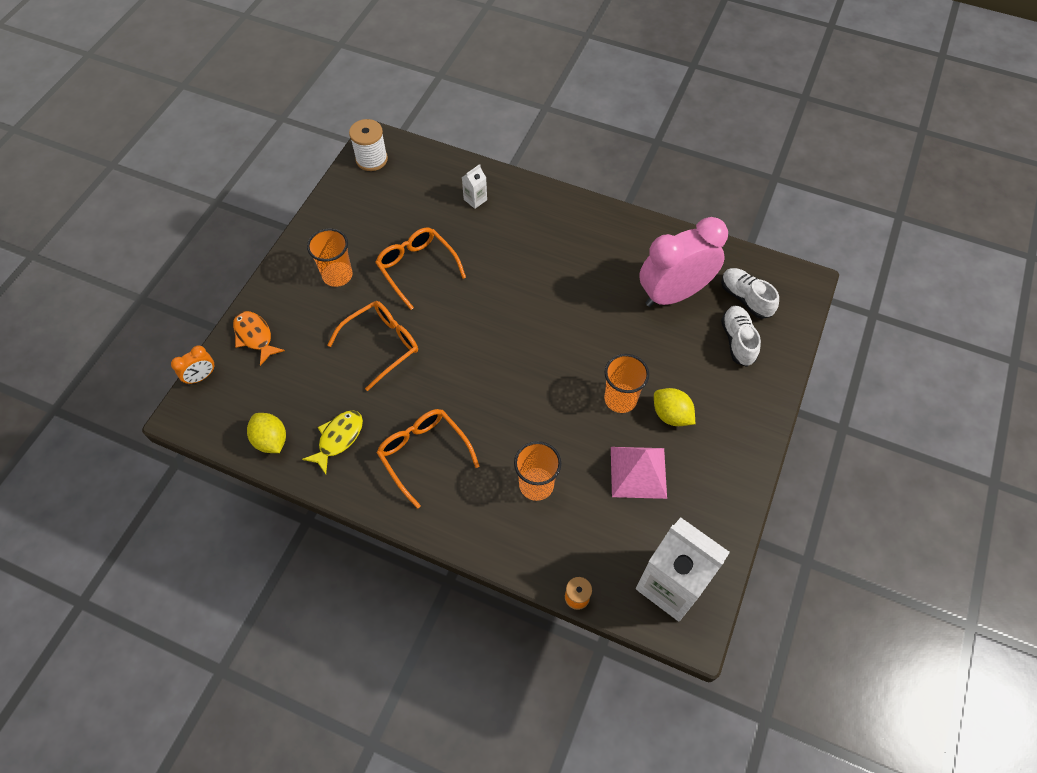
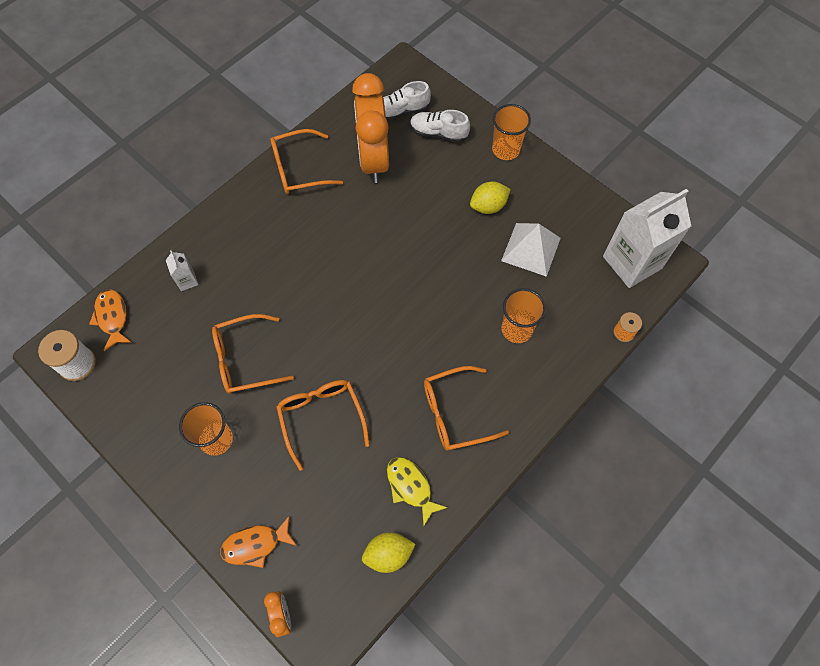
camera: 70 degrees left, 5 degrees up
(420, 164) = (112, 317): none -> orange fish
(620, 399) = (459, 237): orange cup -> orange cup (506, 149)
(629, 238) = (299, 169): none -> orange glasses
(638, 472) = (531, 249): pink pyramid -> white pyramid
(673, 294) = (373, 159): pink clock -> orange clock

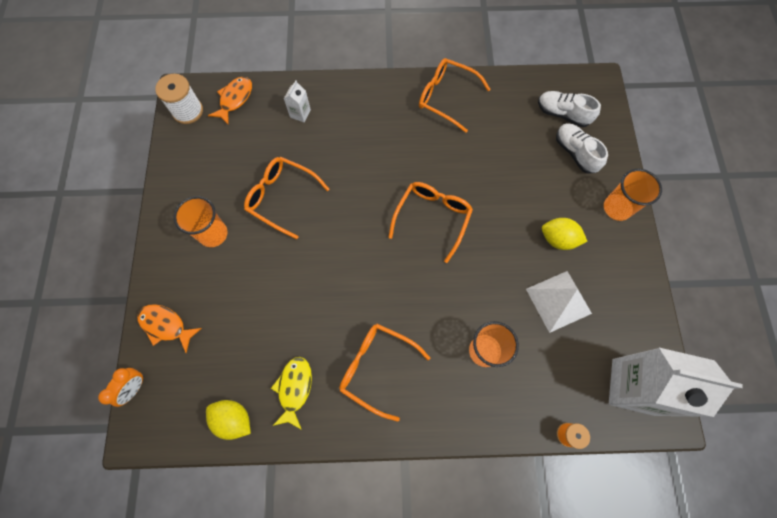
camera: 45 degrees right, 5 degrees up
(321, 418) = (287, 283): orange glasses -> orange glasses (432, 218)
(373, 159) = (506, 133): orange clock -> none

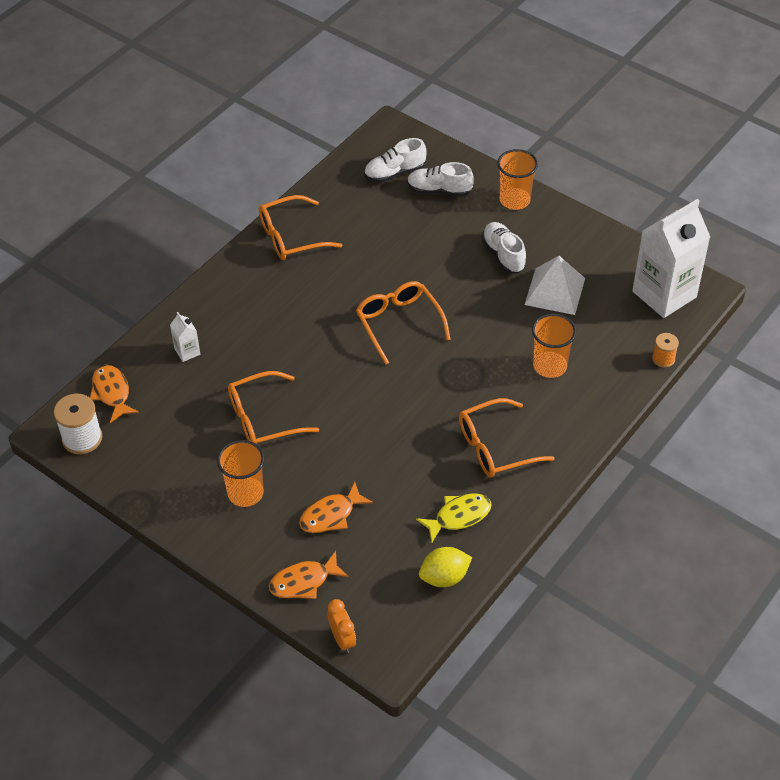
camera: 50 degrees left, 20 degrees down
(233, 301) = (331, 515): none -> orange fish
(294, 389) = (459, 516): yellow fish -> yellow fish turned 105 degrees clockwise
(558, 239) = (503, 255): yellow lemon -> white shoe

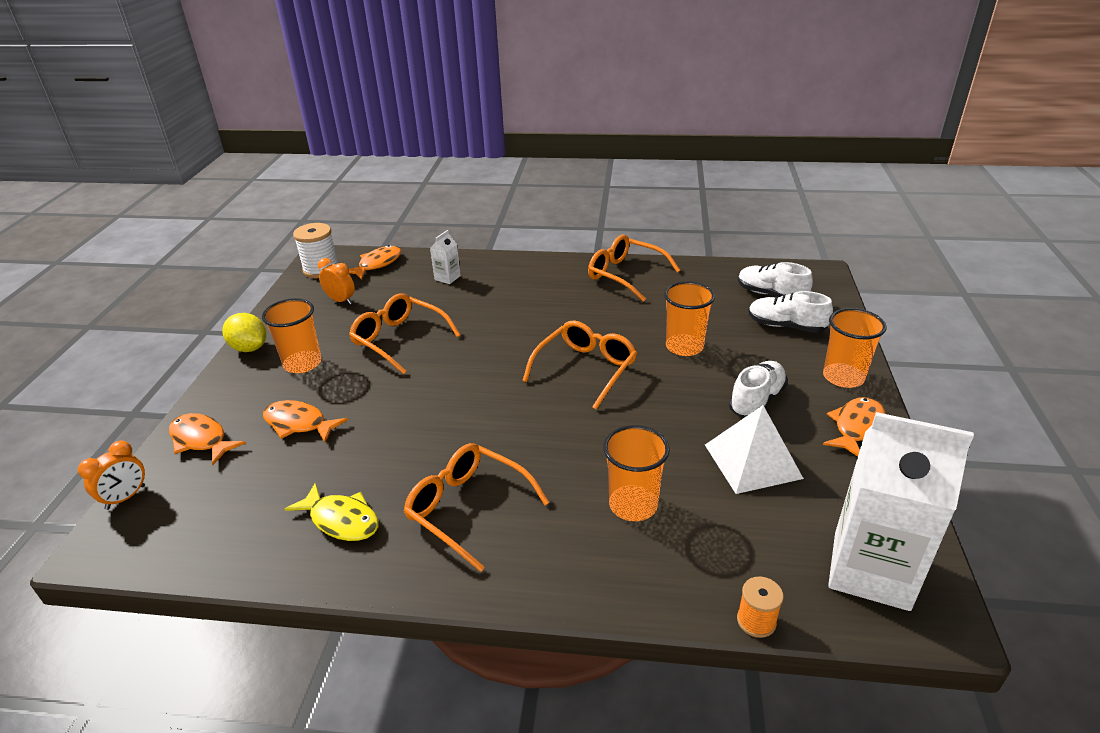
camera: 60 degrees right, 15 degrees down
(159, 439) = (341, 300): none -> orange clock
(417, 257) = (684, 347): none -> orange cup
(439, 190) = (785, 326): white shoe -> white shoe turned 45 degrees counterclockwise
(444, 577) = (240, 545): yellow lemon -> yellow lemon (250, 348)
(563, 226) = (856, 427): none -> orange fish

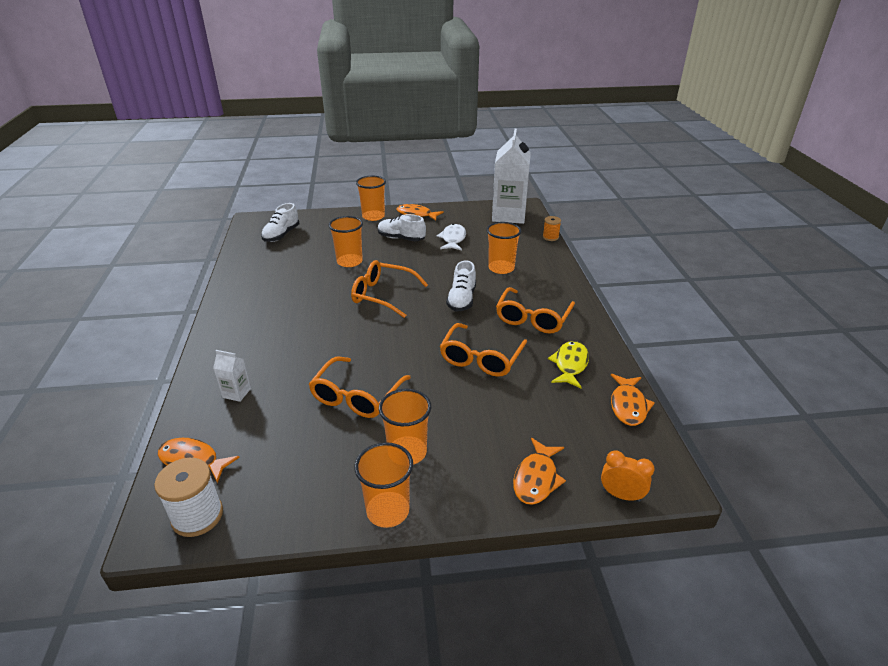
camera: 105 degrees left, 0 degrees up
(250, 348) = (388, 511): yellow lemon -> orange cup
(299, 424) = (491, 421): orange fish -> orange fish (628, 405)
(341, 300) = (281, 466): orange clock -> none
(625, 275) = (245, 291): orange glasses -> orange glasses (481, 358)
(752, 461) = (453, 239): white pyramid -> white fish
(785, 326) = (321, 230): white shoe -> white shoe (462, 300)

